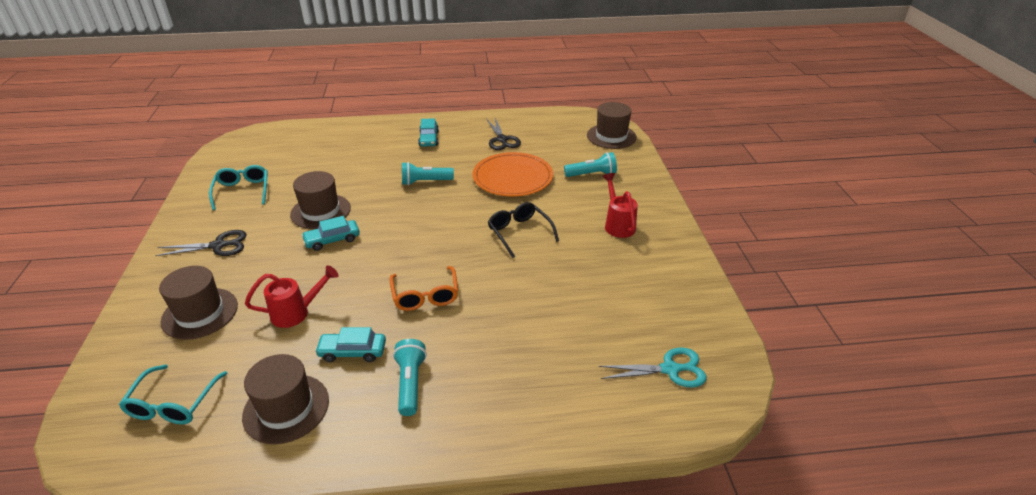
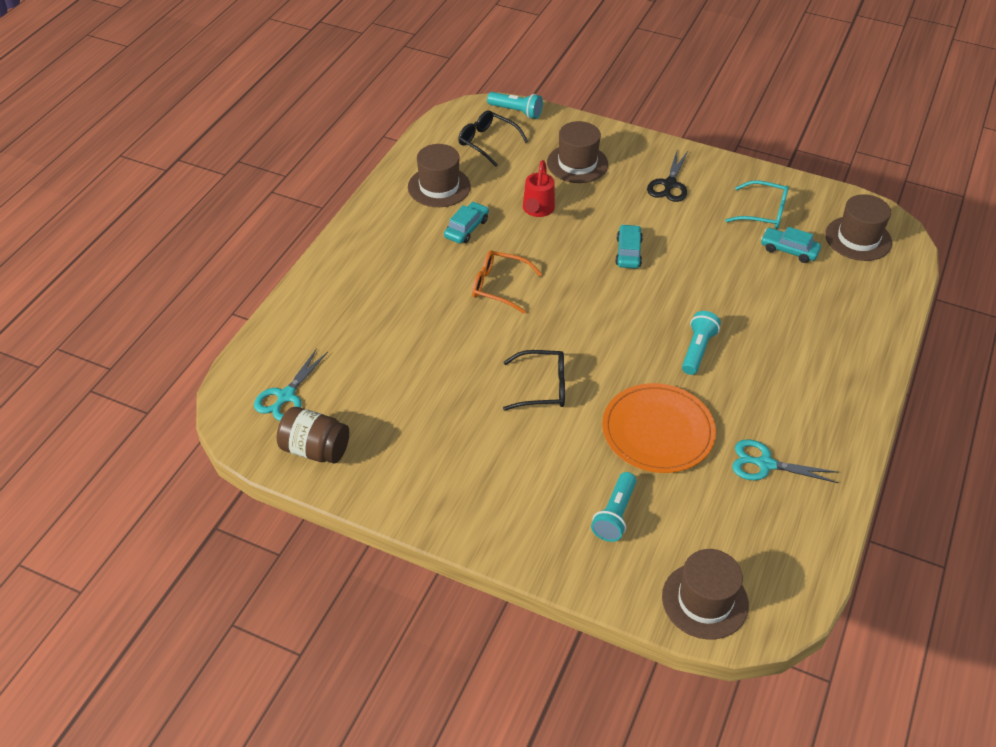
camera: 120 degrees right, 10 degrees up
(172, 405) = (486, 142): turquoise glasses -> black glasses
(320, 211) = (687, 256): brown hat -> brown hat (858, 238)
(410, 383) = (408, 248): turquoise flashlight -> turquoise flashlight (516, 112)
(429, 139) = (808, 390): turquoise car -> turquoise car (789, 250)
(502, 139) = (765, 464): black scissors -> turquoise scissors
(618, 224) = (495, 479): red watering can -> none
(695, 320) = (315, 449): none -> brown jar

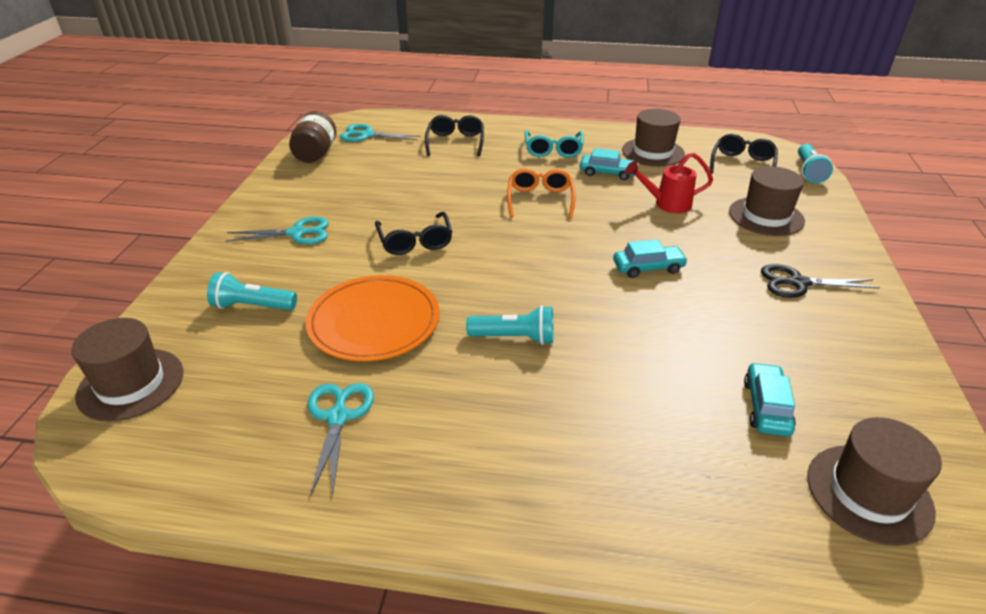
camera: 75 degrees right, 10 degrees down
(344, 321) = (455, 142): none -> black glasses
(496, 476) = (297, 233): none -> turquoise scissors
(764, 213) = (826, 373): turquoise glasses -> turquoise glasses (553, 150)

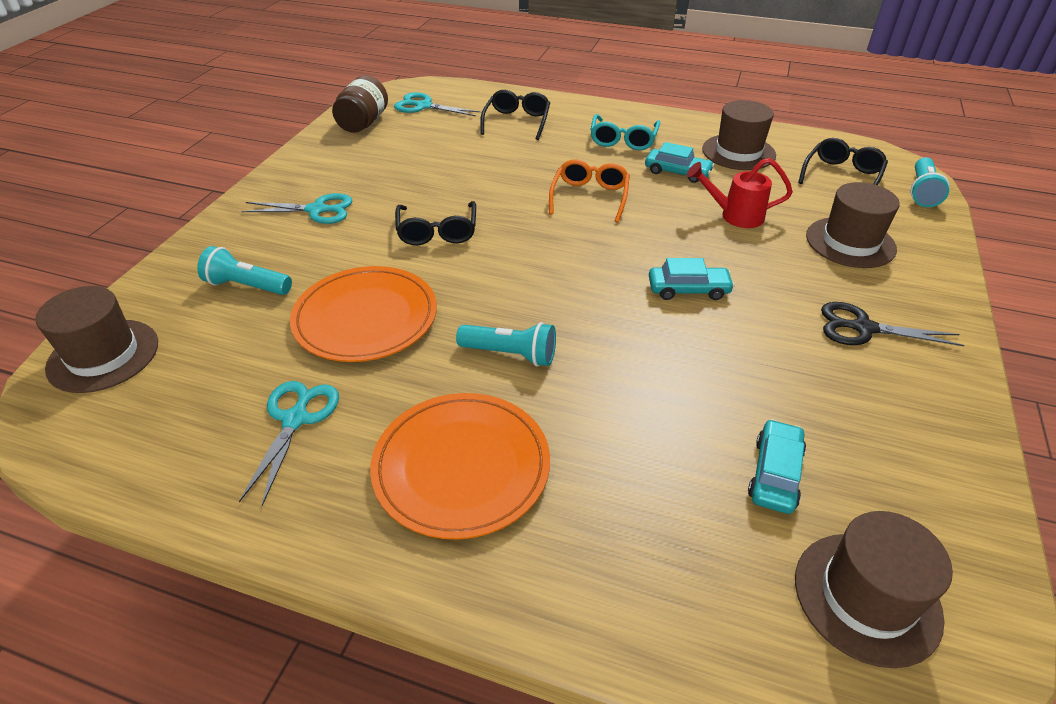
camera: 10 degrees right, 5 degrees up
(503, 437) = (461, 466): none -> orange plate

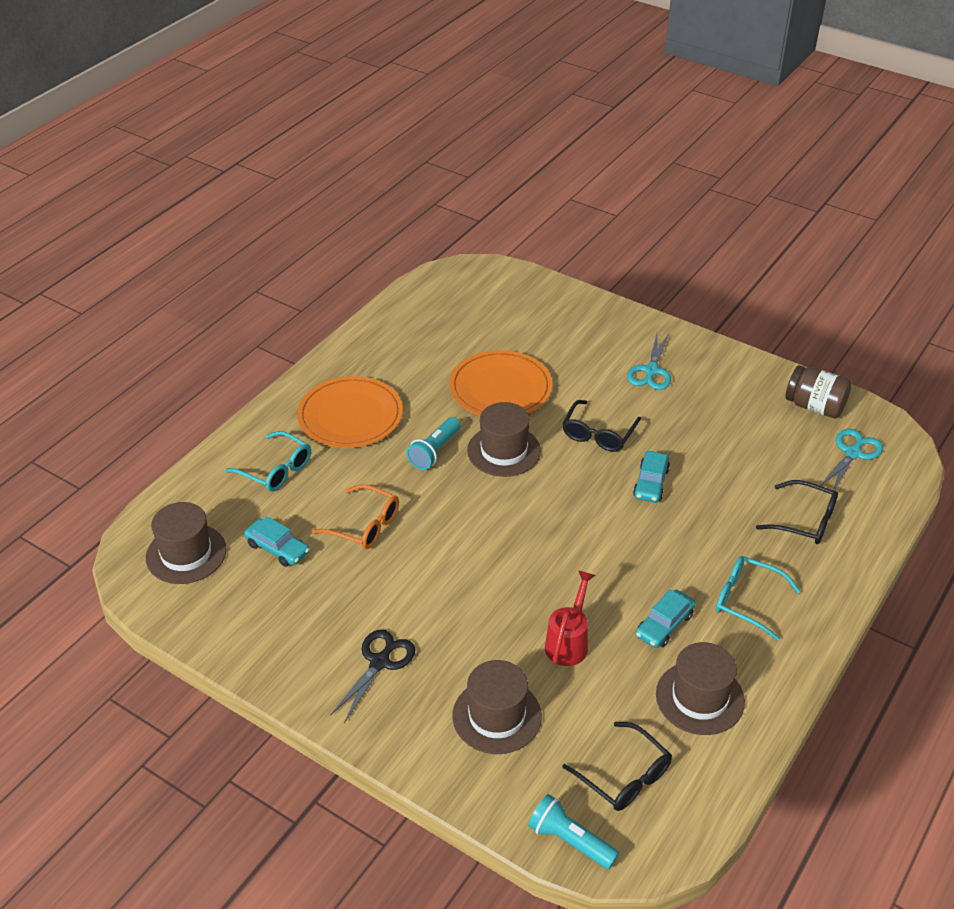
camera: 105 degrees right, 0 degrees up
(103, 355) = (504, 283): brown hat -> brown hat (504, 451)
(247, 286) = (556, 336): turquoise flashlight -> none
(295, 419) = (417, 356): turquoise scissors -> none
(437, 232) = (598, 434): black glasses -> black glasses turned 75 degrees counterclockwise
(590, 196) = (632, 543): orange glasses -> orange glasses (365, 526)
(622, 529) = (277, 470): none -> turquoise glasses
(688, 290) = (469, 568): turquoise car -> turquoise car (650, 483)

